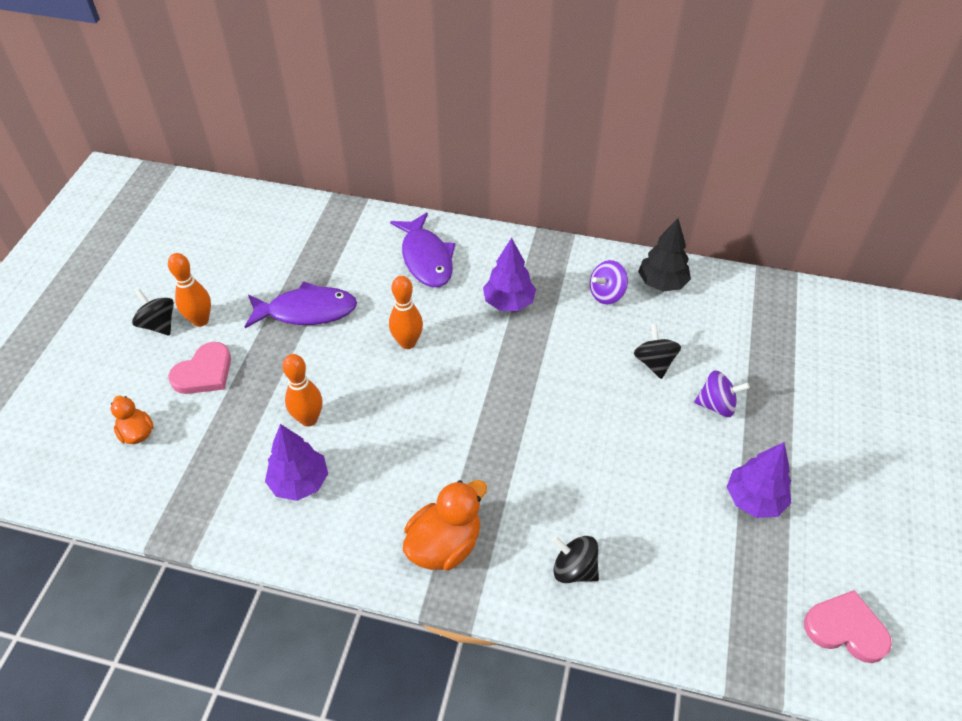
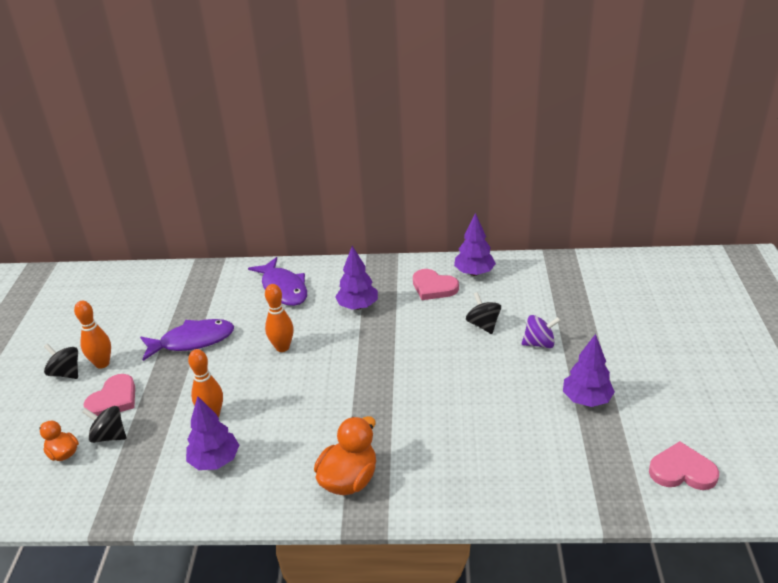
camera: 10 degrees left, 15 degrees down
(574, 569) = (459, 475): black spinning top -> black spinning top (109, 436)
(606, 294) = (433, 287): purple spinning top -> pink heart
(661, 283) = (474, 273): black tree -> purple tree

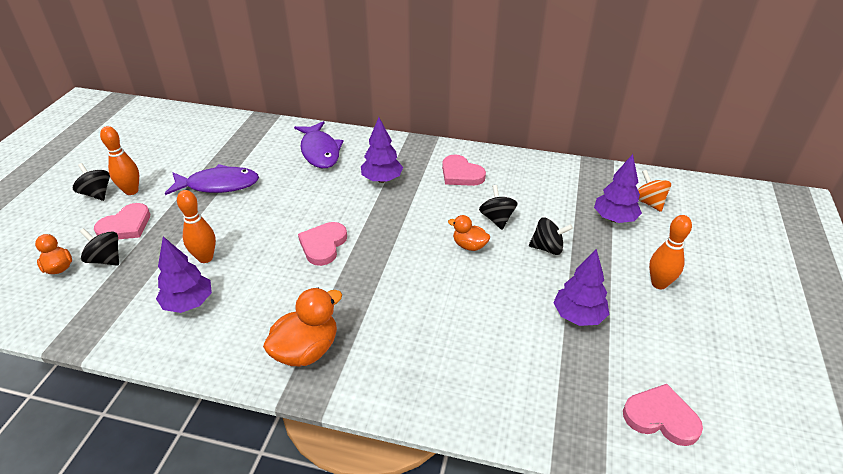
camera: 10 degrees right, 5 degrees up
(282, 347) = (296, 206): orange bowling pin -> orange bowling pin (659, 283)
(325, 380) = (323, 245): none -> pink heart
(466, 355) = (469, 246): none -> orange duck
(474, 273) = (505, 167): purple tree -> purple tree (614, 218)
(539, 343) = (547, 248): purple spinning top -> black spinning top
(618, 284) = (648, 202): none -> orange spinning top

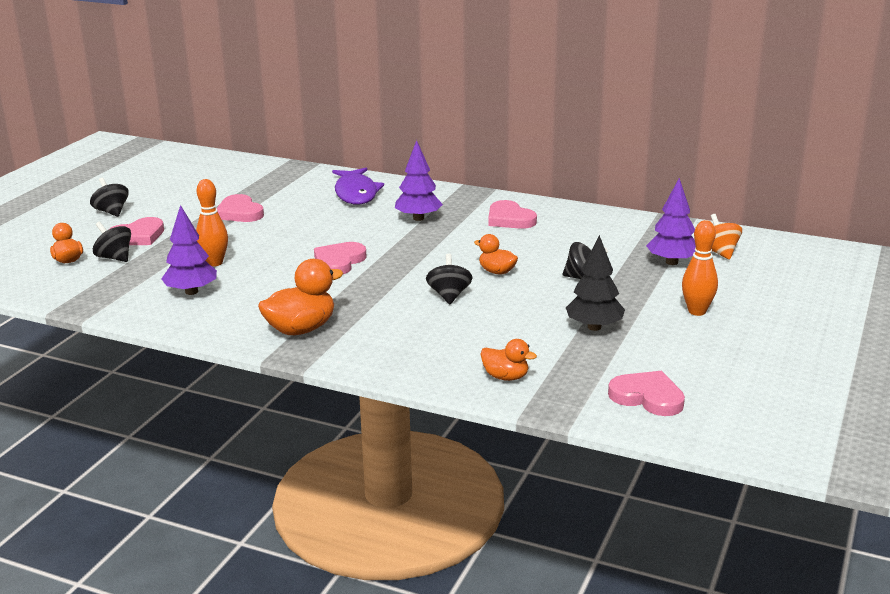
camera: 10 degrees right, 15 degrees down
(131, 191) = (147, 212): orange bowling pin -> none
(218, 185) = (239, 212): purple fish -> pink heart
(497, 219) = (536, 254): black spinning top -> black spinning top (449, 295)
(520, 402) = (505, 377): none -> orange duck
(578, 316) = (594, 327): purple tree -> black tree

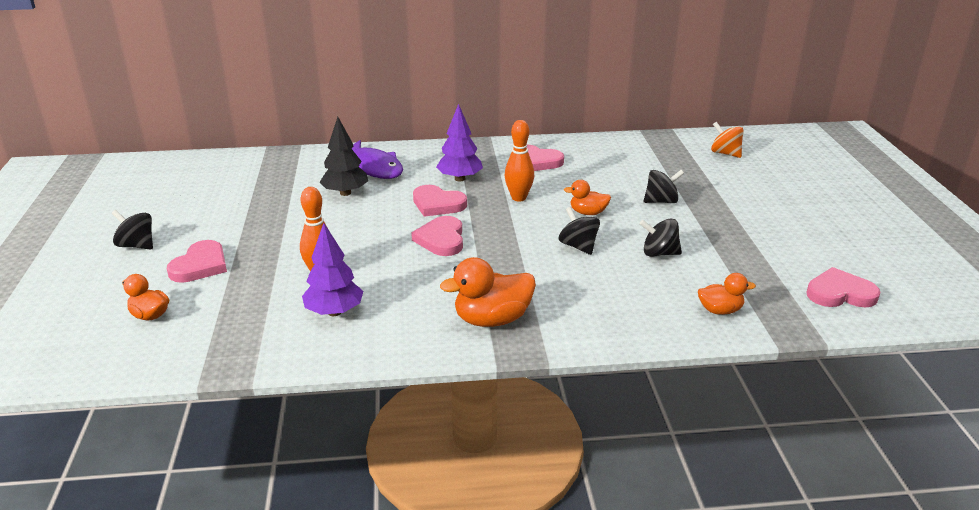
camera: 30 degrees left, 5 degrees up
(114, 258) = (202, 297): black spinning top -> black spinning top (659, 253)
(239, 212) = (281, 213): pink heart -> pink heart (437, 204)
(301, 329) = (492, 319): orange duck -> orange duck turned 135 degrees counterclockwise
(594, 327) = (724, 243): black tree -> black tree (345, 193)
(671, 262) = (704, 170): purple tree -> none
(697, 311) = (775, 207): orange bowling pin -> orange bowling pin (518, 198)

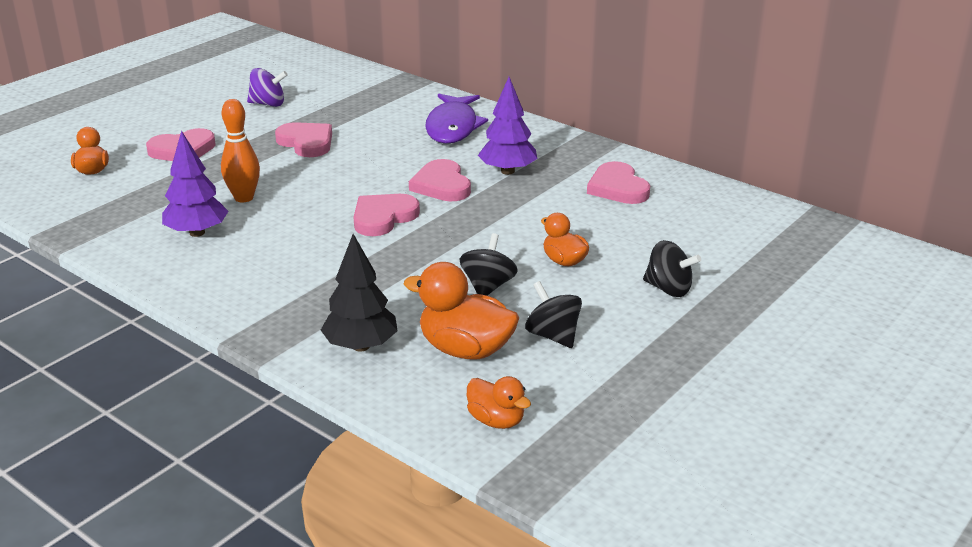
camera: 45 degrees right, 0 degrees up
(137, 245) = (173, 115): black spinning top -> none
(204, 206) = (268, 104): none -> purple spinning top
(345, 193) = (386, 140): black tree -> black tree (361, 346)
(492, 319) = (289, 305): orange duck -> orange duck (465, 350)
(518, 198) = (526, 214): orange bowling pin -> none
(725, 153) = (869, 277): orange spinning top -> none
(840, 293) = (666, 488): pink heart -> pink heart (306, 142)

